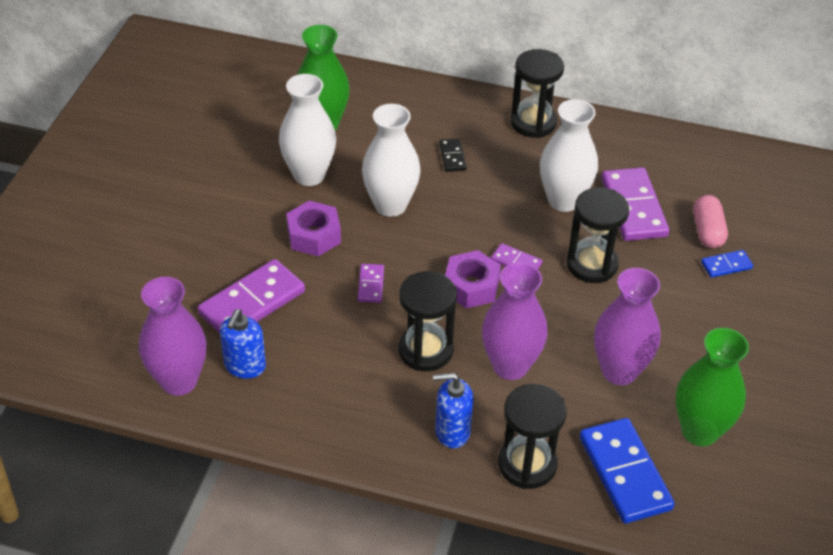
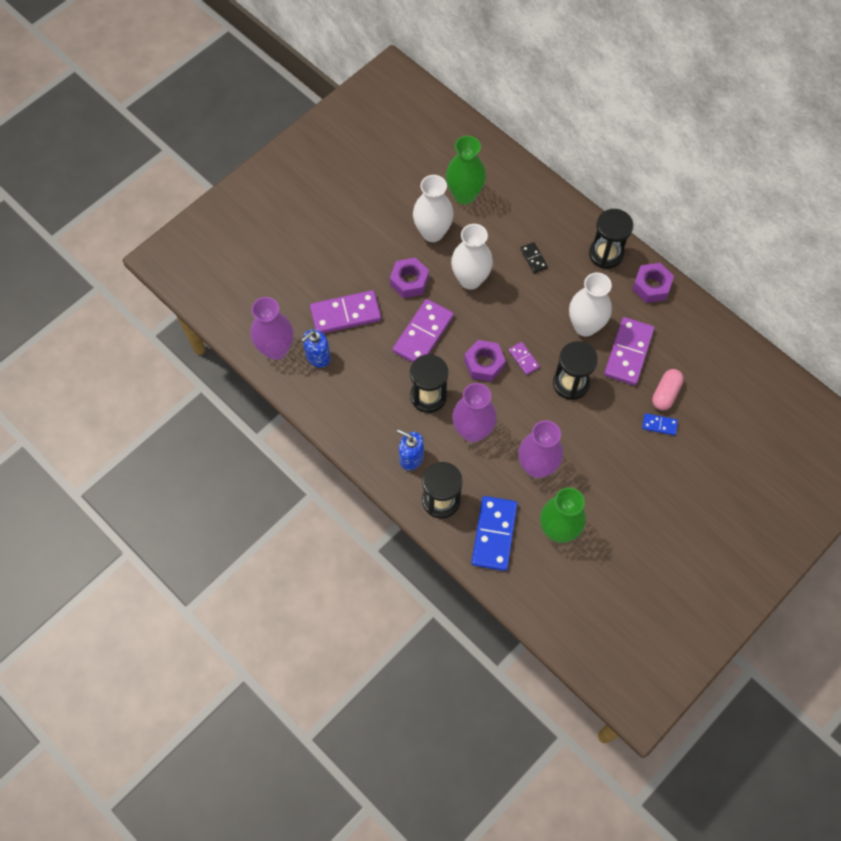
camera: 30 degrees right, 20 degrees up
(371, 285) = (423, 334): purple domino -> purple domino, size x2.05
(452, 157) = (533, 258): black domino -> black domino turned 45 degrees counterclockwise
(607, 134) = (651, 286): none -> purple nut

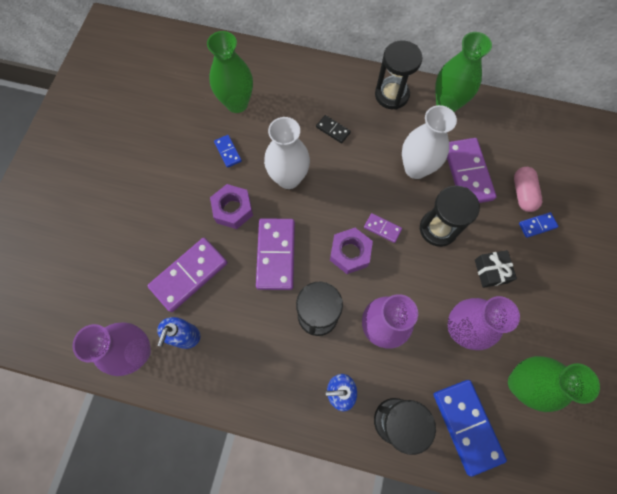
camera: 30 degrees left, 5 degrees up
(432, 232) = (228, 152): white vase -> blue domino
(593, 438) = (491, 271): none -> black gift
(651, 286) = (447, 104): purple nut -> green vase

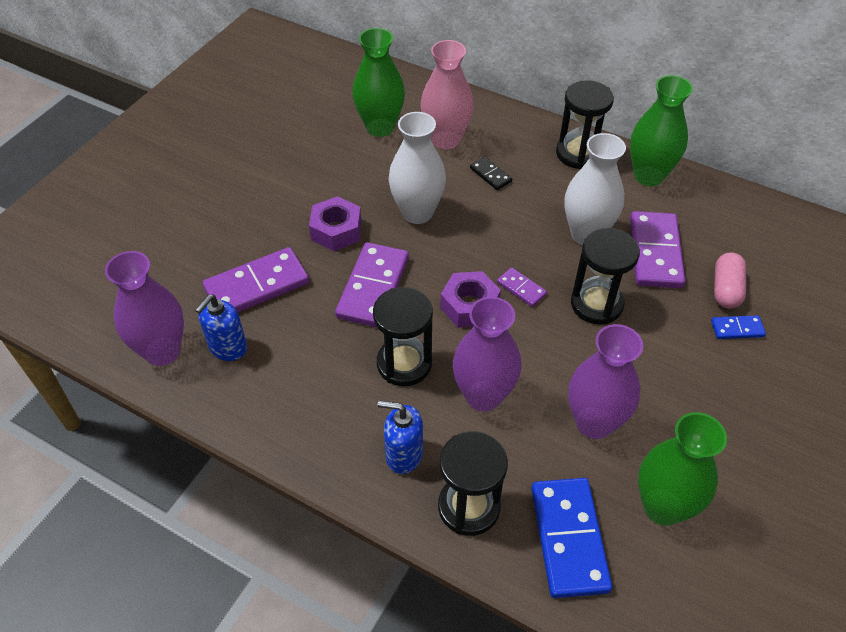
camera: 15 degrees right, 20 degrees down
(228, 152) = (351, 172): blue domino -> none
(290, 104) = (446, 140): none -> pink vase
(491, 271) = (656, 366): black gift -> none

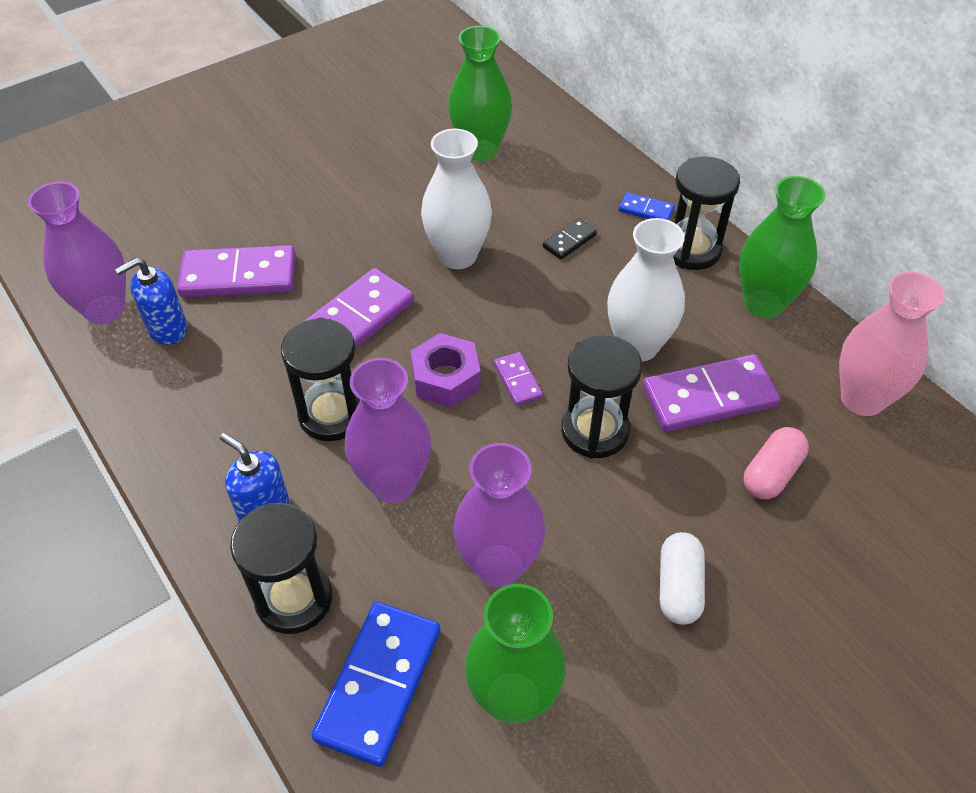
camera: 25 degrees right, 0 degrees up
(336, 230) = (358, 246): purple nut -> none
(446, 140) = (544, 186): pink vase -> pink vase (862, 399)
(490, 175) = (569, 241): black domino -> black domino turned 60 degrees clockwise
(655, 252) = (709, 396): purple domino -> purple domino turned 45 degrees clockwise
(717, 388) = (678, 587): none -> white capsule
(737, 329) = (753, 526): blue domino -> blue domino (646, 210)

